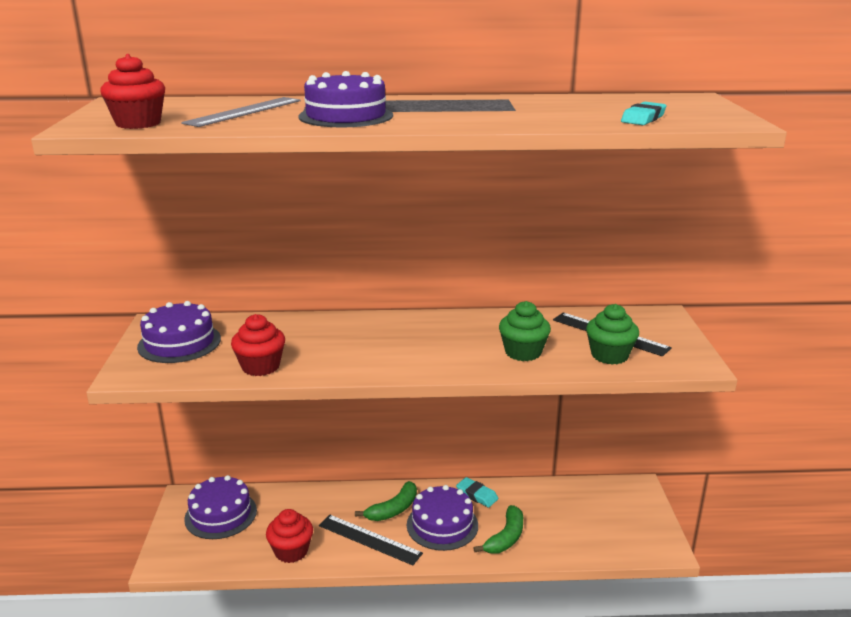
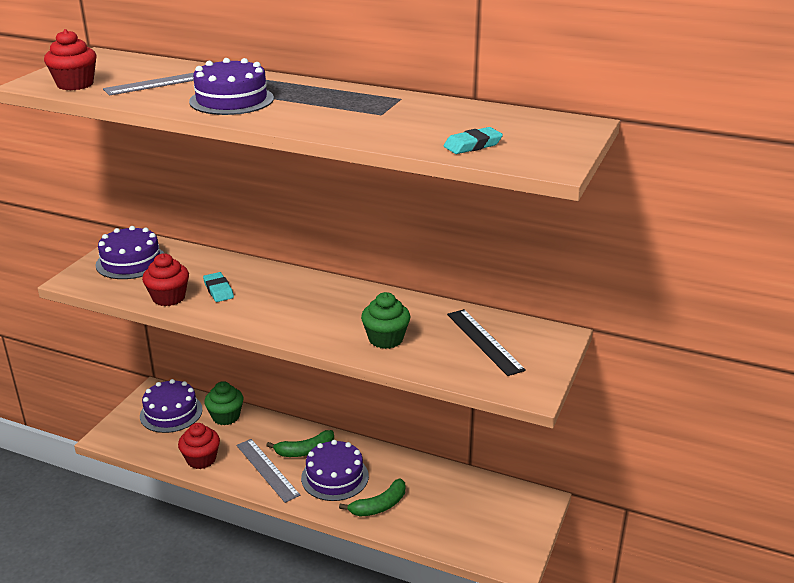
camera: 25 degrees right, 5 degrees up
(369, 539) = (267, 470): black ruler -> grey ruler
(477, 495) = (385, 460): turquoise eraser -> turquoise eraser (218, 290)
(609, 355) = (459, 362): green cupcake -> green cupcake (226, 416)

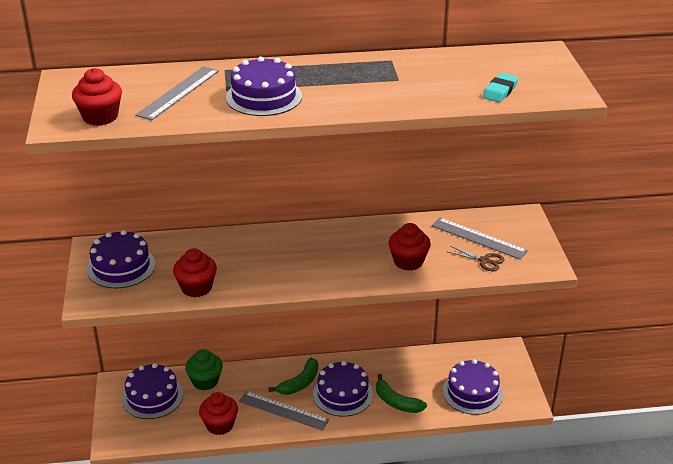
camera: 30 degrees left, 5 degrees up
(218, 290) = (231, 266): turquoise eraser -> none
(379, 505) = (396, 402): green banana -> green banana turned 105 degrees clockwise
(386, 339) = (408, 261): green cupcake -> red cupcake
(466, 364) = (485, 261): none -> brown scissors
(466, 528) = (472, 392): none -> purple cake
(484, 341) = (478, 238): black ruler -> grey ruler

